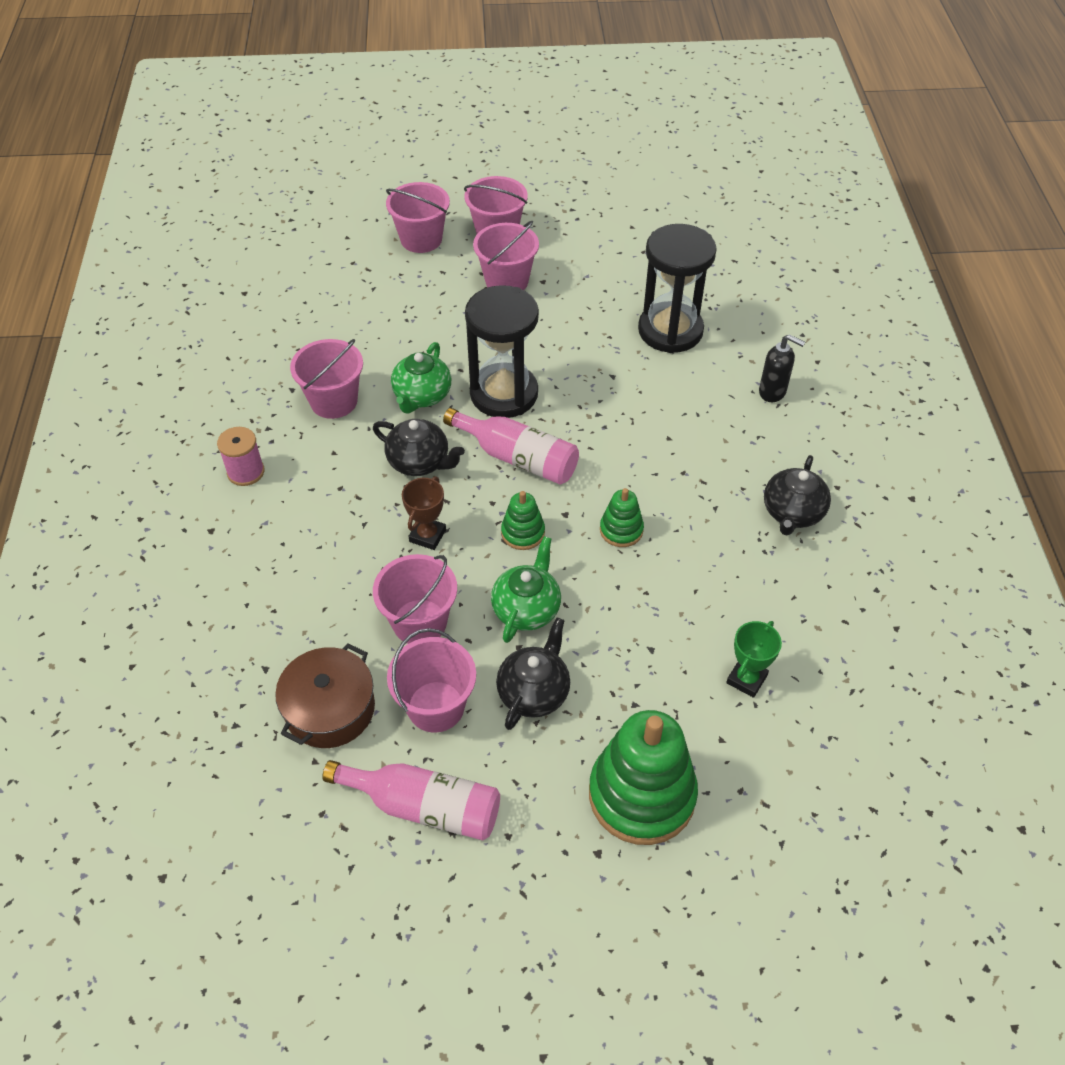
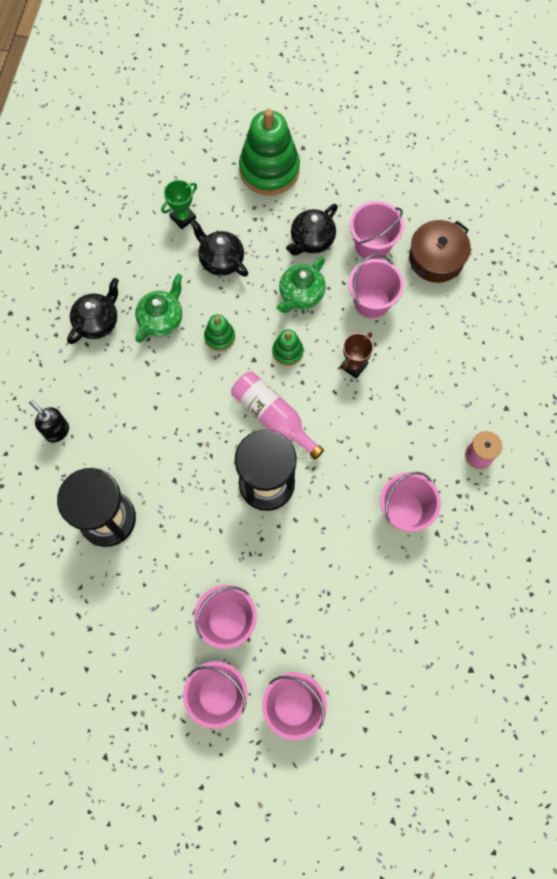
camera: 165 degrees left, 20 degrees up
(420, 462) = (347, 431): black teapot -> black teapot (221, 260)
(422, 396) = (332, 498): green teapot -> green teapot (161, 319)
(424, 806) = (390, 191): pink bottle -> none

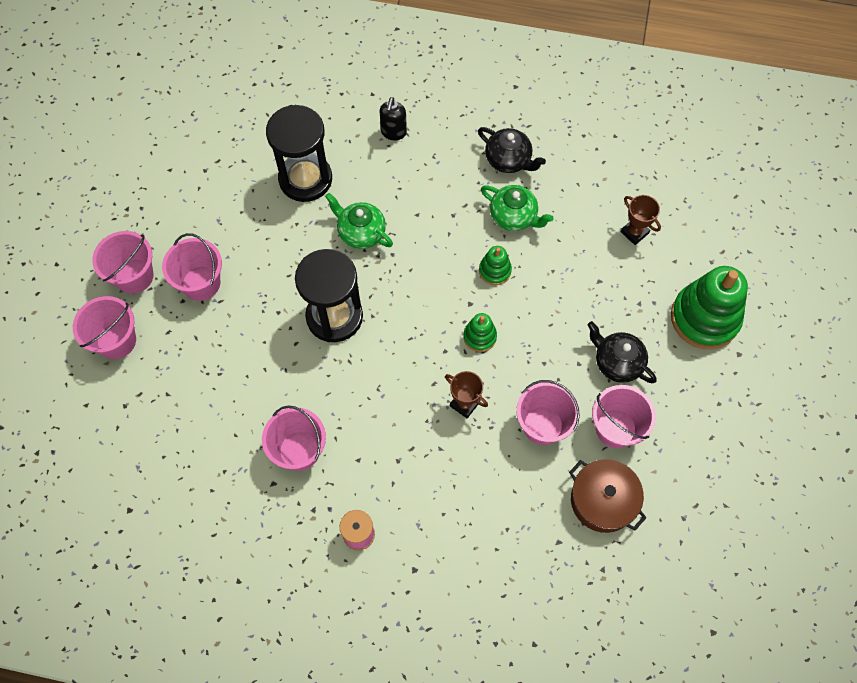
camera: 90 degrees right, 5 degrees down
(57, 431) = (393, 133): black soap dispenser -> black soap dispenser turned 150 degrees clockwise
(183, 217) = (634, 232): green trophy -> brown trophy
(221, 260) = (586, 270): black teapot -> none
(273, 417) = (405, 322): pink bottle -> none
(301, 295) = (548, 350): green teapot -> green teapot (360, 232)

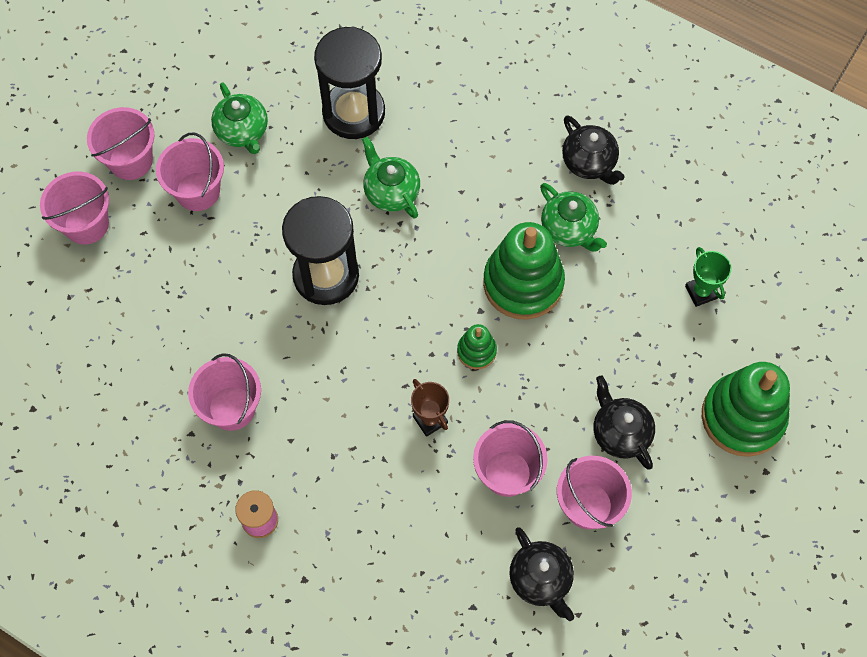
camera: 20 degrees right, 0 degrees up
(220, 223) = (243, 131): none -> green teapot
(393, 133) = (471, 91): black soap dispenser -> none
(495, 271) = (523, 283): green stacking toy -> green stacking toy, size x2.08
(603, 500) = (541, 579): brown pot -> black teapot
(634, 232) = (701, 292): brown trophy -> green trophy

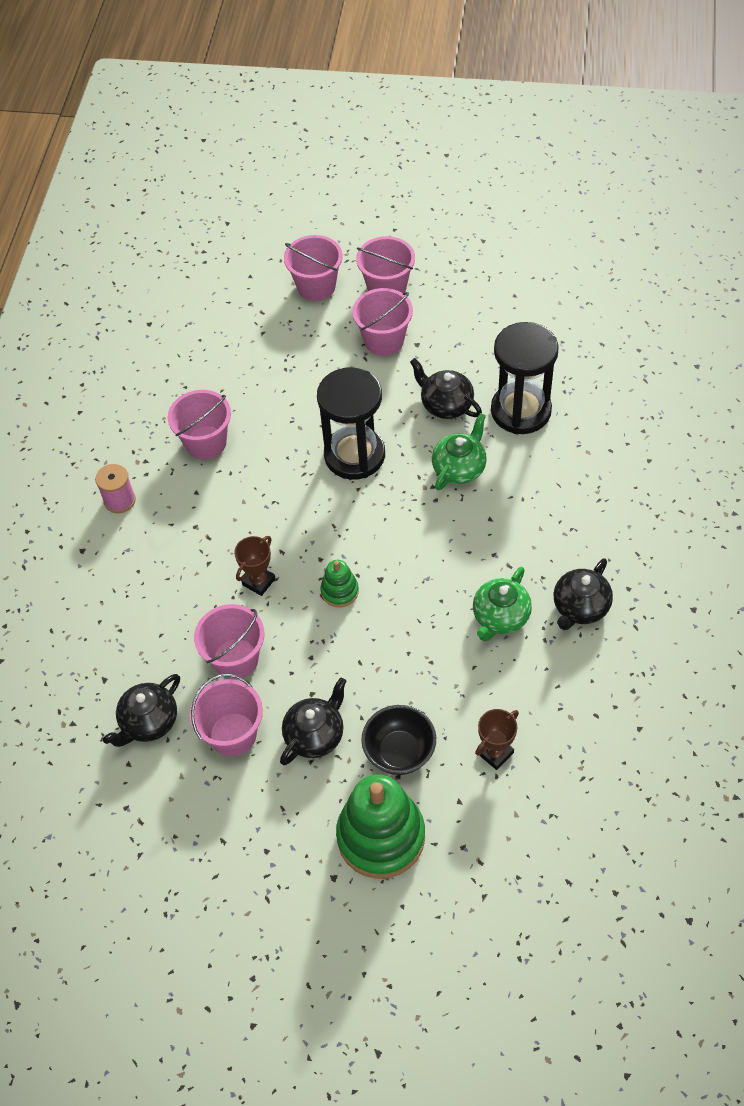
camera: 70 degrees right, 10 degrees down
(243, 131) = (456, 345): green teapot -> none
(310, 171) = (445, 404): none -> black teapot
(523, 283) = (424, 601): green stacking toy -> none
(667, 368) = (399, 752): none -> black bowl
(701, 292) = (495, 753): green trophy -> brown trophy

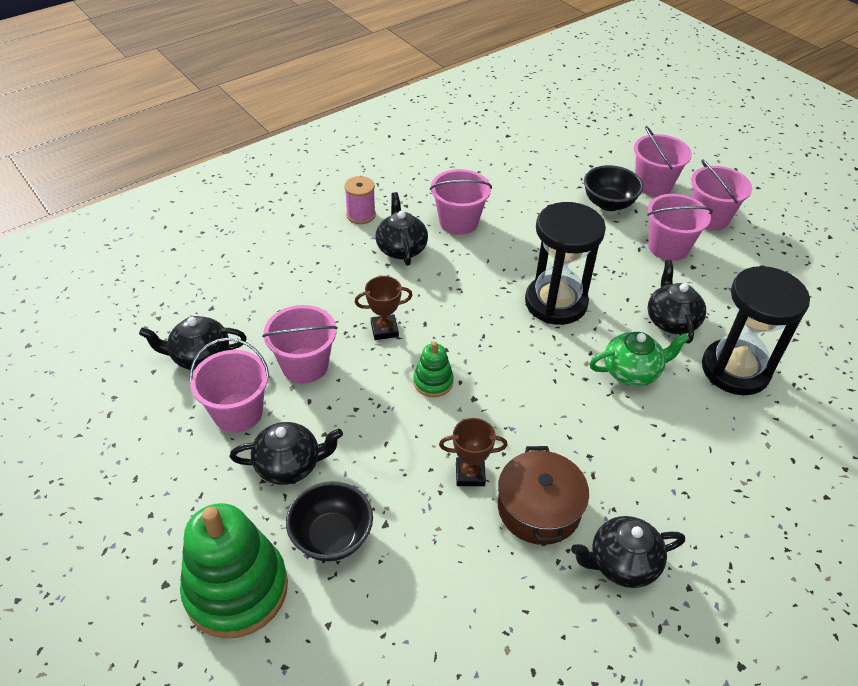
camera: 40 degrees right, 10 degrees down
(189, 503) = (401, 248): none -> black teapot
(301, 332) = (608, 203): none -> black bowl
(495, 753) = (405, 614): brown trophy -> brown trophy (470, 474)
(500, 617) = (539, 508): green teapot -> brown pot

